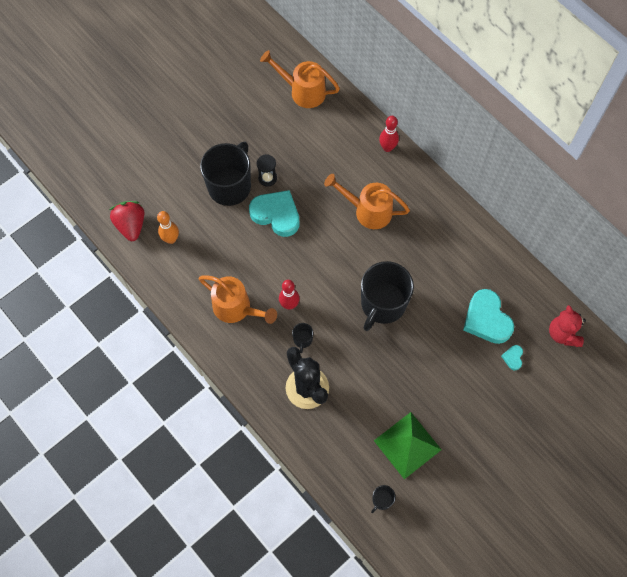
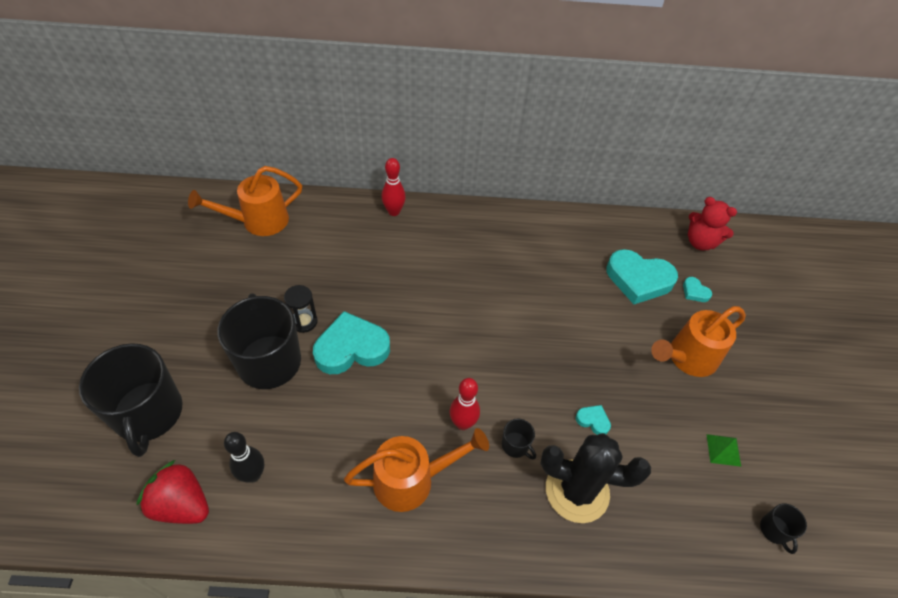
camera: 50 degrees left, 15 degrees down
(171, 239) = (253, 475): orange bowling pin -> black bowling pin
(356, 366) = (593, 421): none -> turquoise heart
(367, 210) = (436, 274): orange watering can -> orange watering can (686, 358)
(382, 304) = (546, 342): black mug -> black mug (148, 414)
(407, 445) = (723, 450): green pyramid -> green pyramid, size x0.46

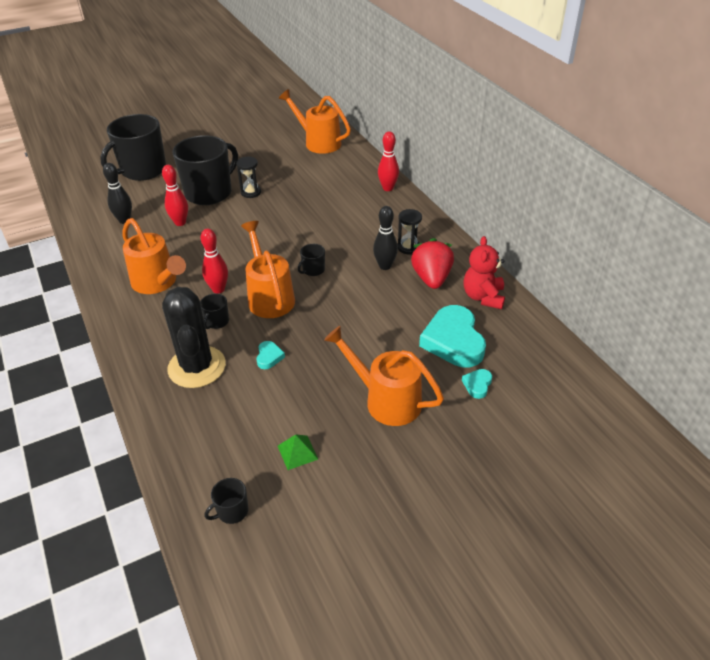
camera: 65 degrees right, 10 degrees down
(182, 504) = (92, 205): red strawberry -> red strawberry (431, 278)
(308, 414) = (180, 222): none -> red bowling pin
(351, 348) = (245, 218): turquoise heart -> none
(484, 329) = (313, 270): none -> black mug
(498, 244) = (408, 247): none -> black hourglass
(503, 383) = (269, 296): none -> orange watering can
(514, 274) = (385, 266): none -> black bowling pin
(700, 242) = (553, 372): red teddy bear -> red teddy bear (483, 297)

